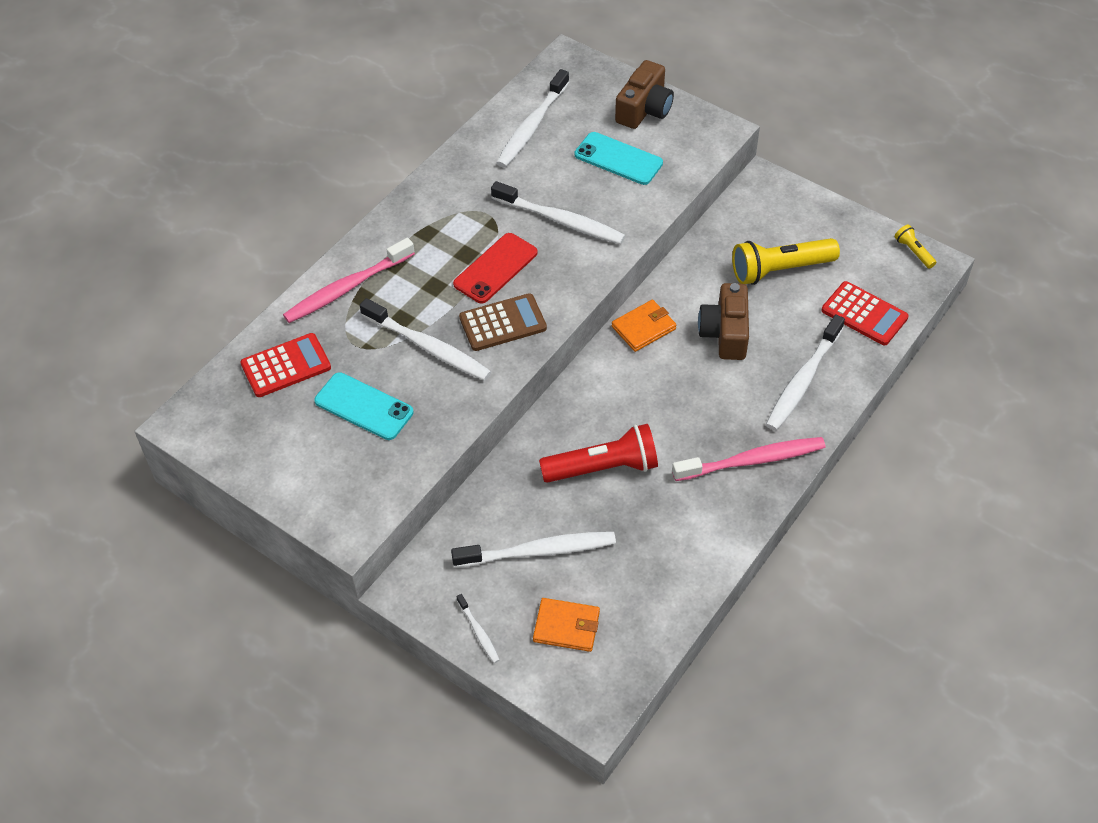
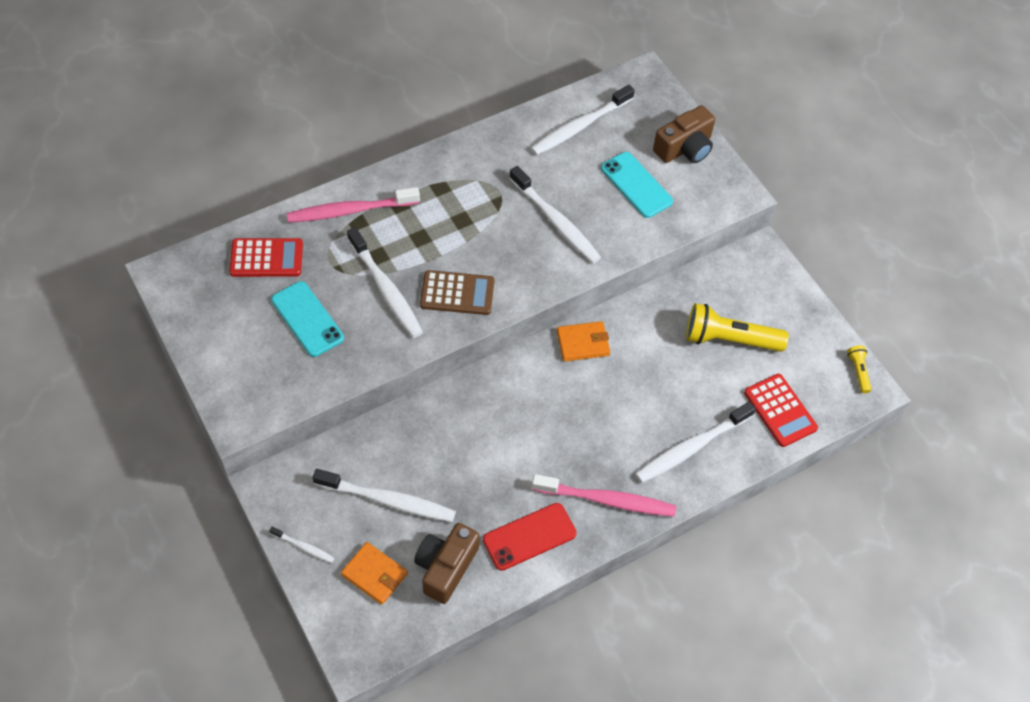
camera: 20 degrees right, 5 degrees up
(478, 632) = (304, 547): white toothbrush -> white toothbrush turned 60 degrees counterclockwise
(495, 268) = (478, 242): red phone -> red phone (529, 537)
(603, 468) = (480, 452): red flashlight -> none
(725, 333) = (649, 377): brown camera -> brown camera (445, 567)

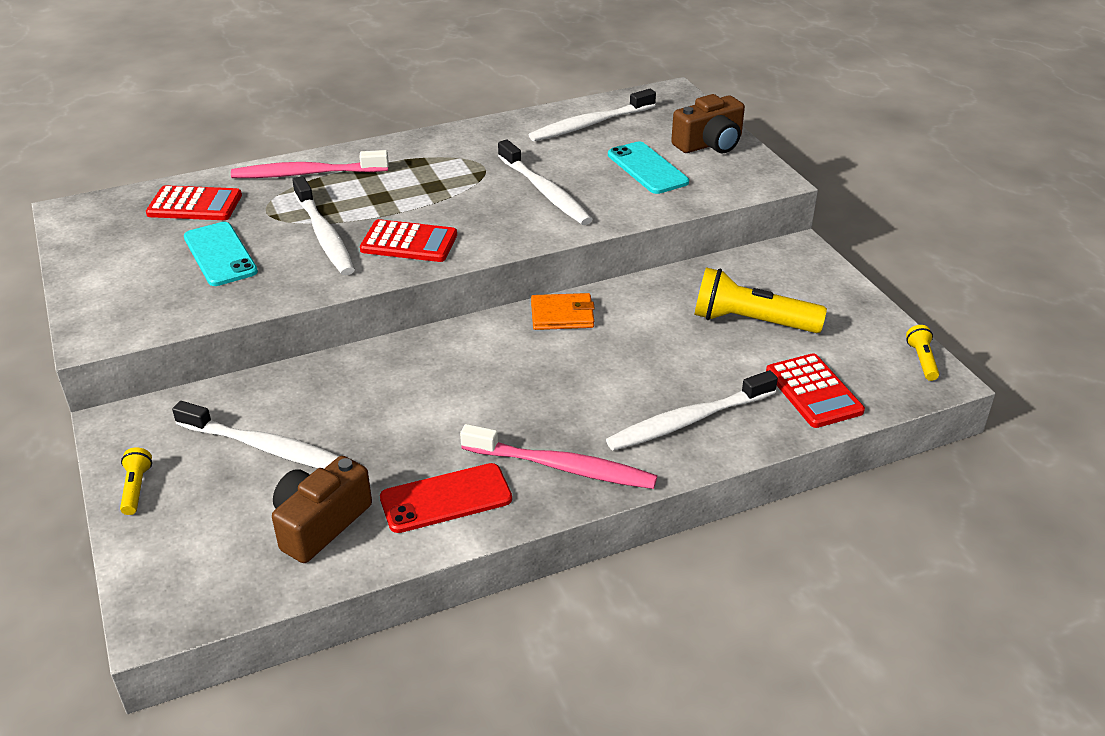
camera: 10 degrees right, 20 degrees down
(304, 547) = (136, 488): white toothbrush -> yellow flashlight
(374, 574) = (219, 524): orange wallet -> none
(457, 293) = (409, 242): brown calculator -> red calculator

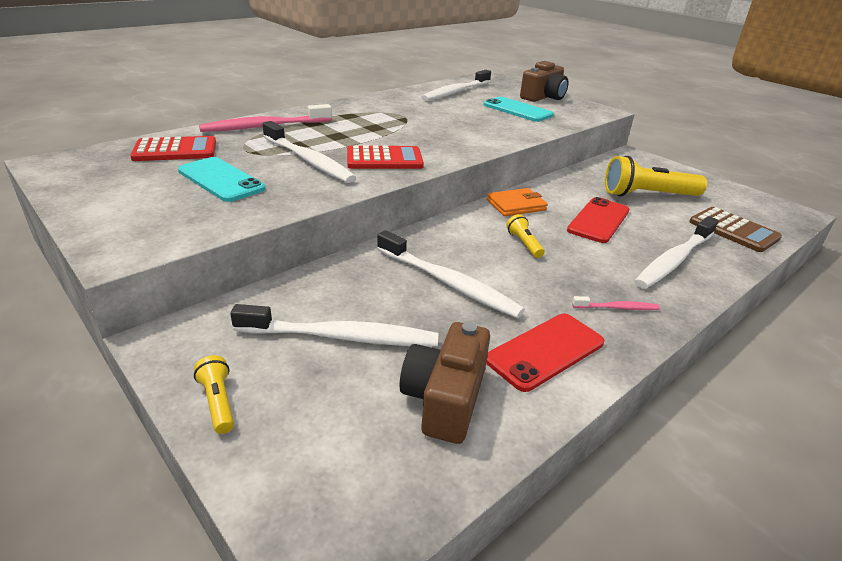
camera: 20 degrees left, 5 degrees down
(545, 192) = (460, 125): white toothbrush -> white toothbrush (448, 282)
(562, 467) = (617, 308): pink toothbrush -> pink toothbrush, size x0.48
(647, 352) = (598, 220): none -> red phone
(813, 391) = (733, 230): red calculator -> brown calculator
(922, 360) = (774, 204): yellow flashlight -> yellow flashlight (524, 244)

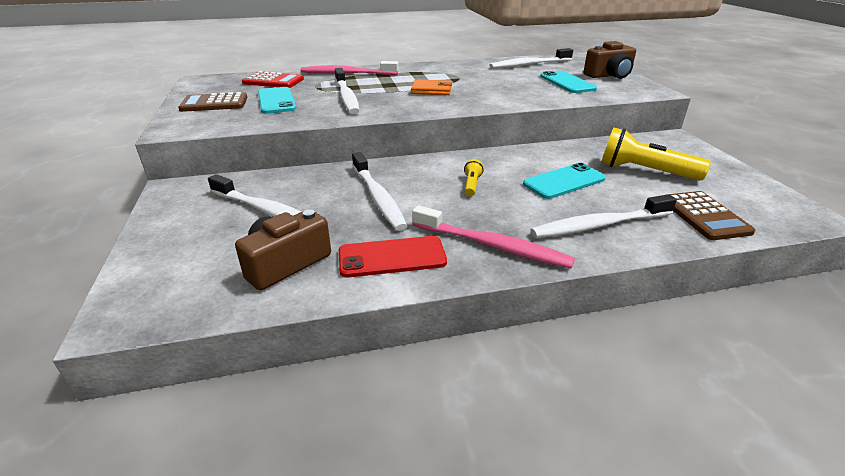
camera: 30 degrees right, 0 degrees up
(131, 198) = (214, 103): none -> brown calculator
(218, 402) = (162, 226): yellow flashlight -> none
(384, 159) = (400, 103): red calculator -> none
(516, 205) = (501, 157): orange wallet -> orange wallet (431, 90)
(598, 220) = (564, 181): red phone -> turquoise phone
(617, 308) = (492, 245): pink toothbrush -> pink toothbrush, size x2.09

